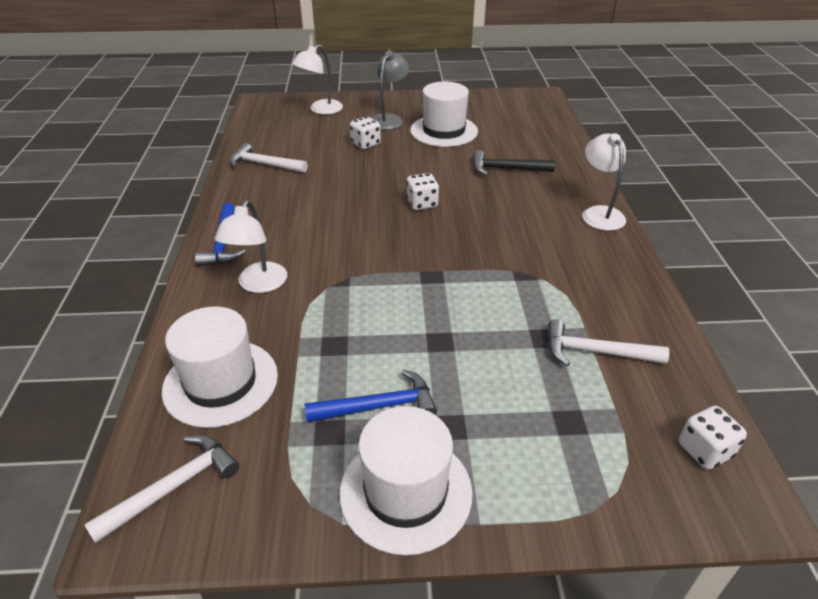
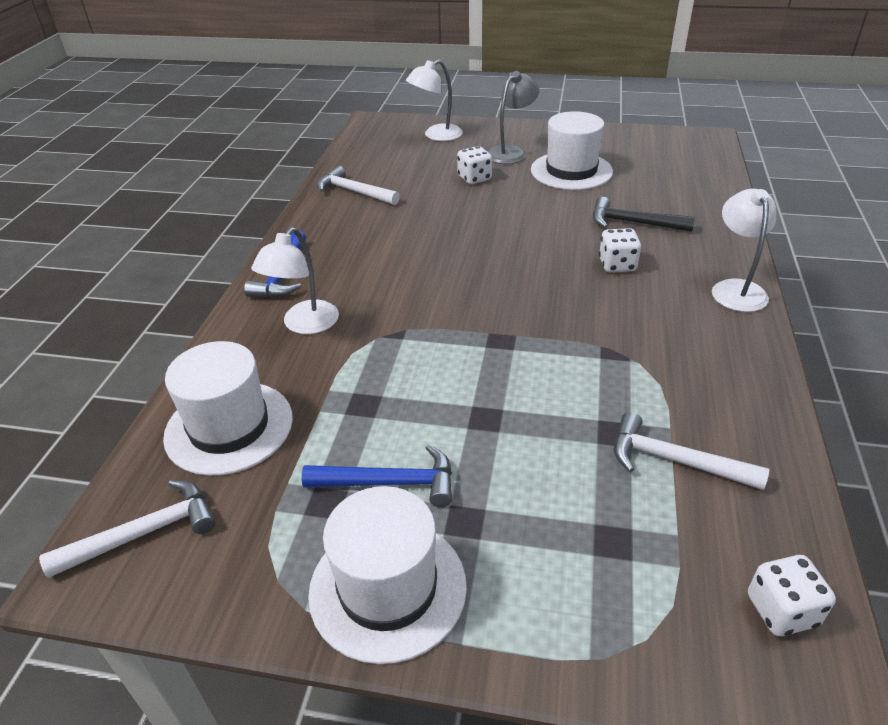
camera: 15 degrees right, 0 degrees up
(422, 204) = (517, 254): white dice -> white dice (617, 265)

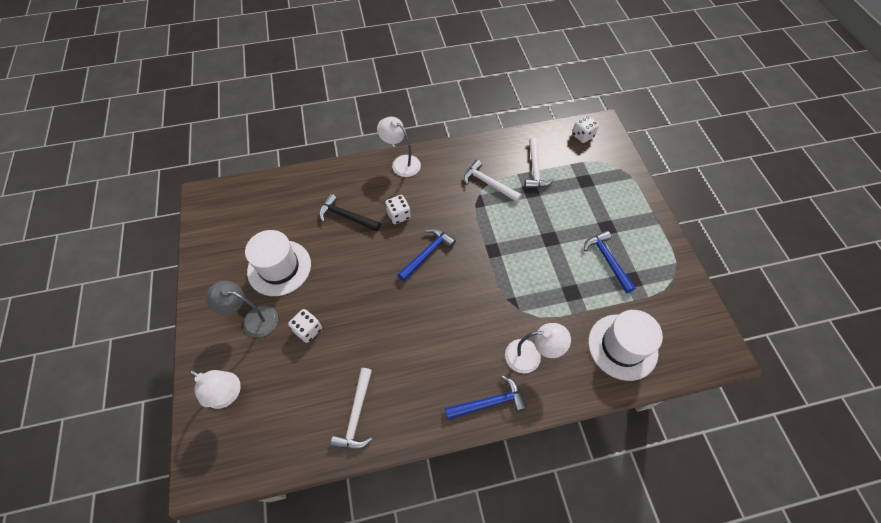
camera: 115 degrees left, 20 degrees up
(144, 533) = (694, 342): white hammer -> white hammer (488, 183)
(387, 588) = (650, 240): white hat -> none
(531, 276) = (427, 253): none -> blue hammer
(633, 223) = (346, 216): black hammer -> black hammer turned 120 degrees clockwise
(735, 289) = (401, 163): white lamp -> white lamp turned 60 degrees clockwise

